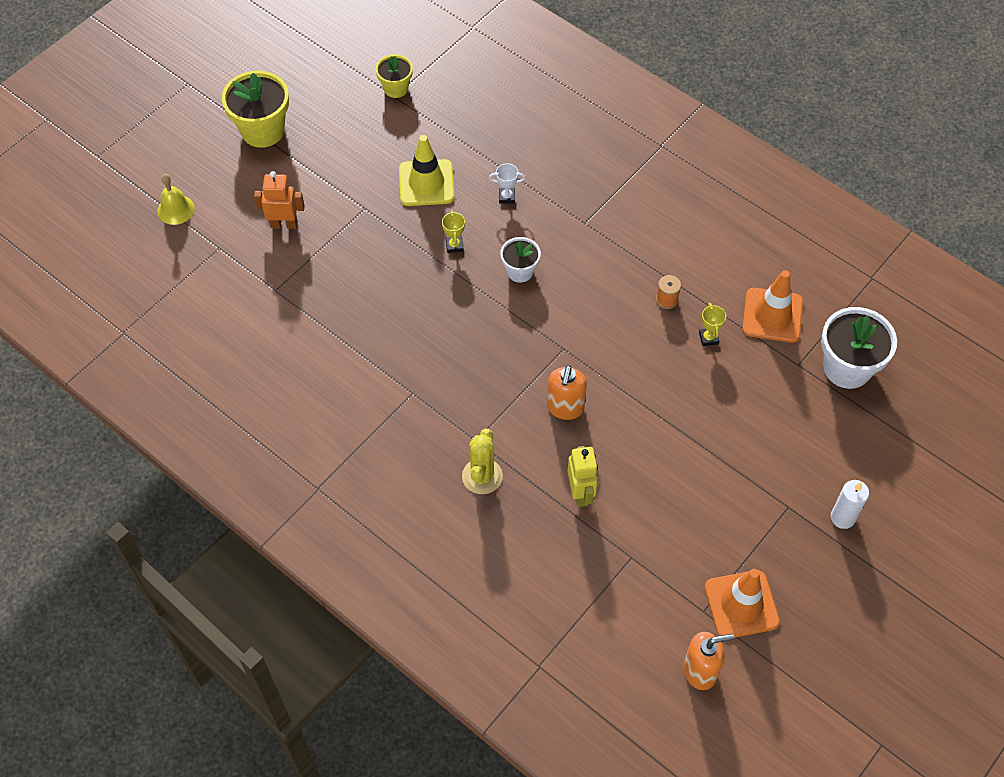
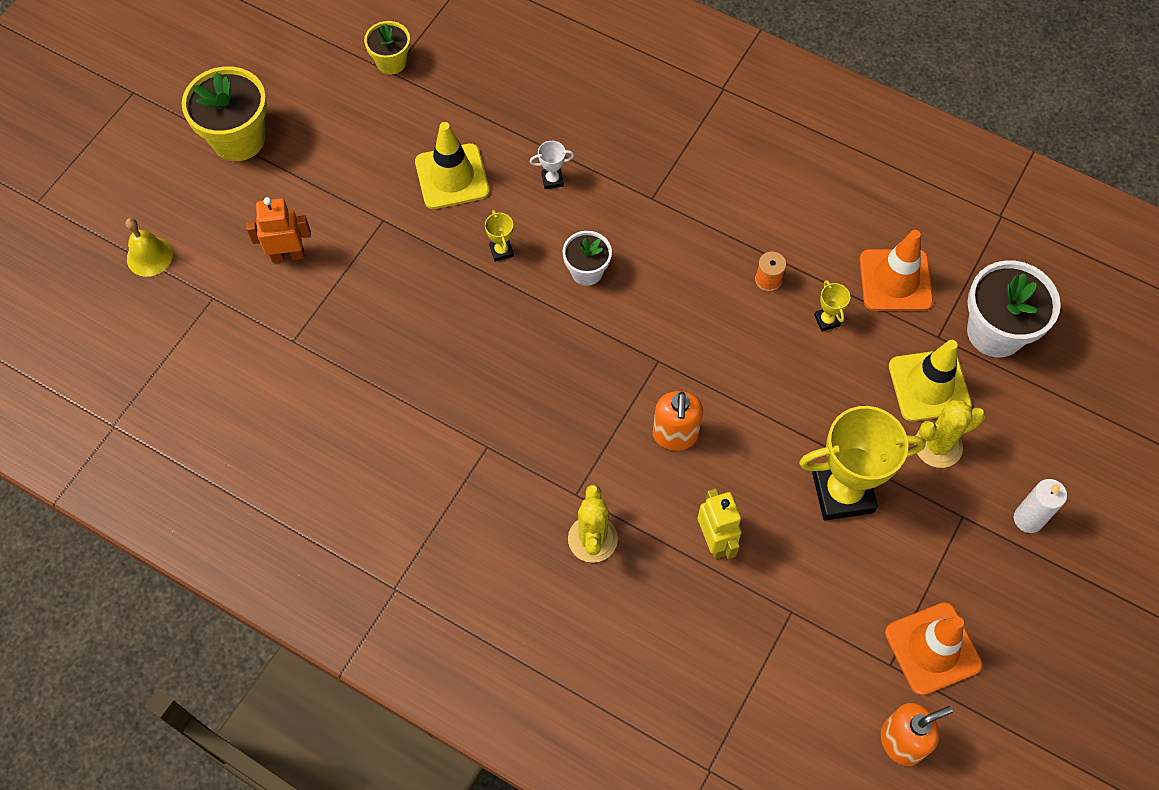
camera: 10 degrees left, 5 degrees up
(693, 473) = (843, 493): none -> yellow trophy
(779, 449) = (938, 446): none -> yellow cactus
(782, 401) = (929, 385): none -> yellow traffic cone

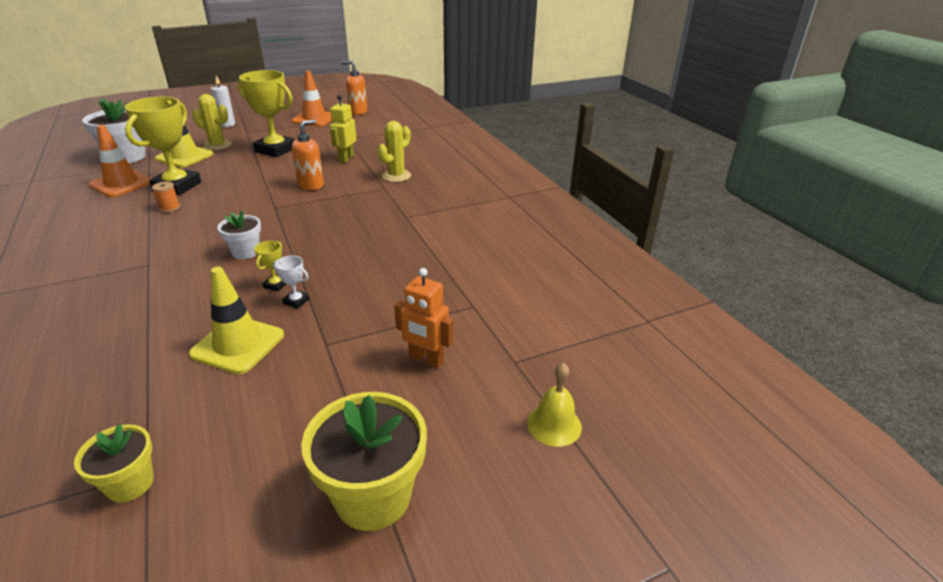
camera: 145 degrees left, 30 degrees down
(552, 180) = (180, 305): white trophy -> white trophy (296, 301)
(827, 320) = (177, 186): yellow trophy -> yellow trophy, size x2.43

